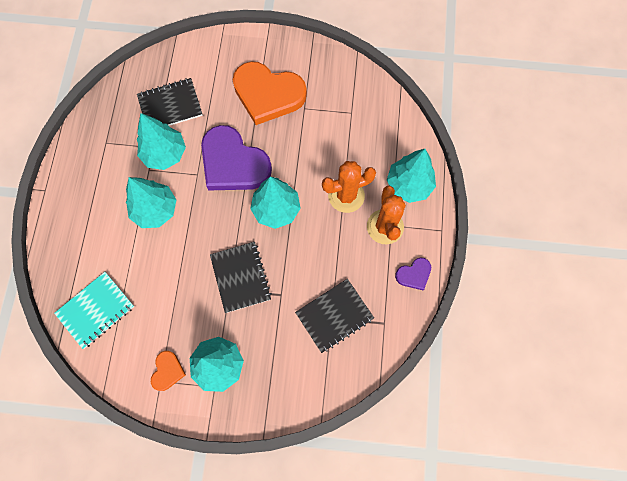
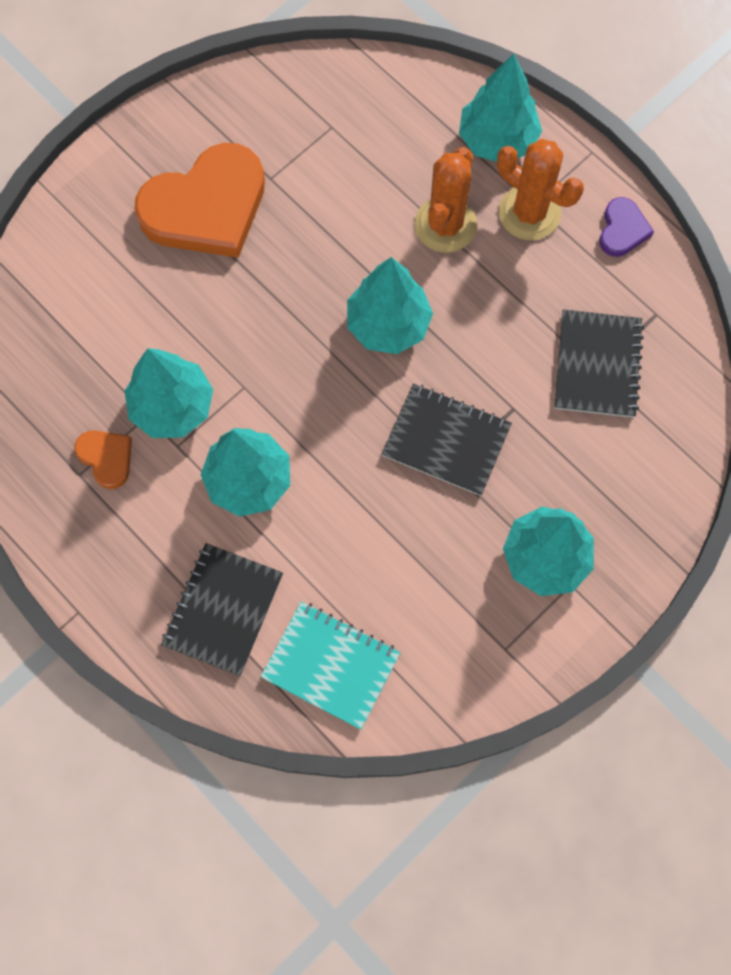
camera: 50 degrees left, 0 degrees up
(96, 310) = (331, 665): turquoise notebook -> turquoise notebook turned 60 degrees counterclockwise
(167, 371) = (499, 630): orange heart -> orange heart (106, 458)
(170, 106) = (102, 345): black notebook -> black notebook (223, 610)
(233, 163) = (270, 328): purple heart -> none

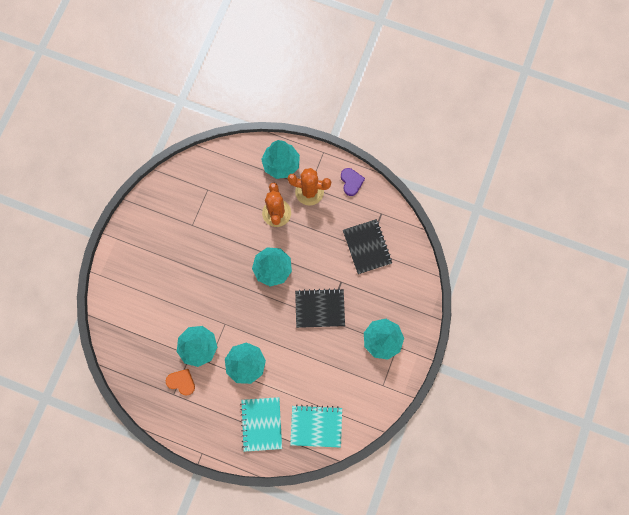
camera: 25 degrees left, 5 degrees up
(206, 207) = (170, 250): orange heart -> none
(223, 610) = (261, 423): black notebook -> turquoise notebook

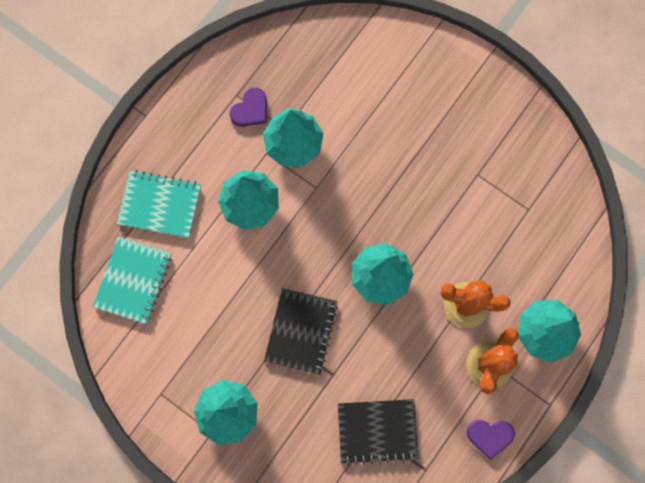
camera: 105 degrees right, 0 degrees up
(181, 382) = (250, 110): orange heart -> purple heart

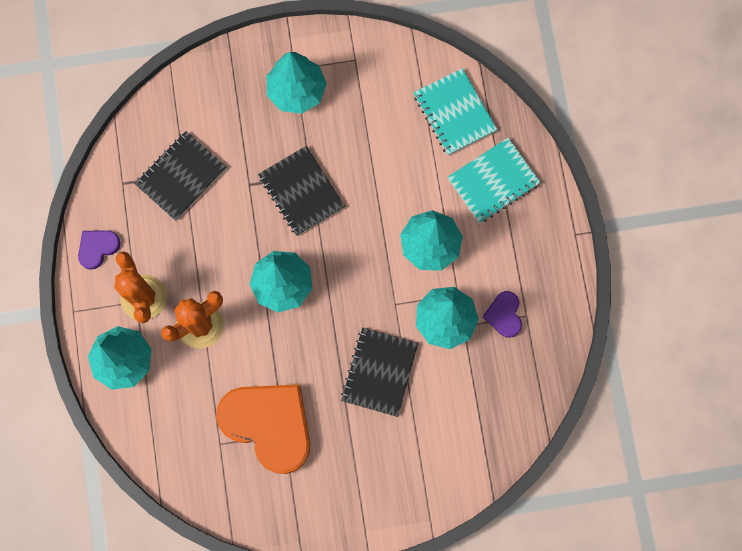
camera: 135 degrees right, 0 degrees up
(373, 153) = (379, 372): none -> black notebook
(482, 190) = (269, 425): none -> orange heart

